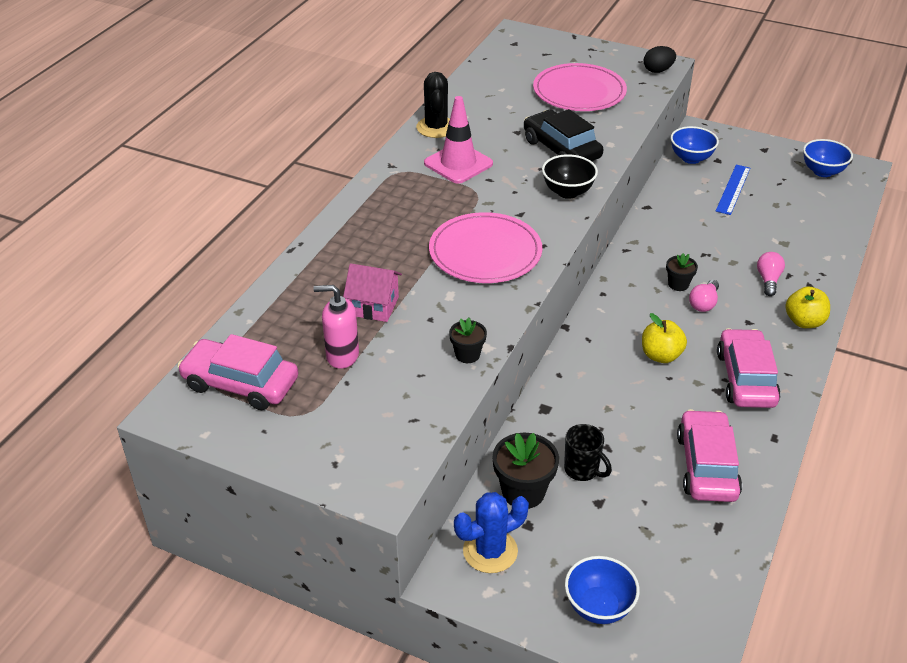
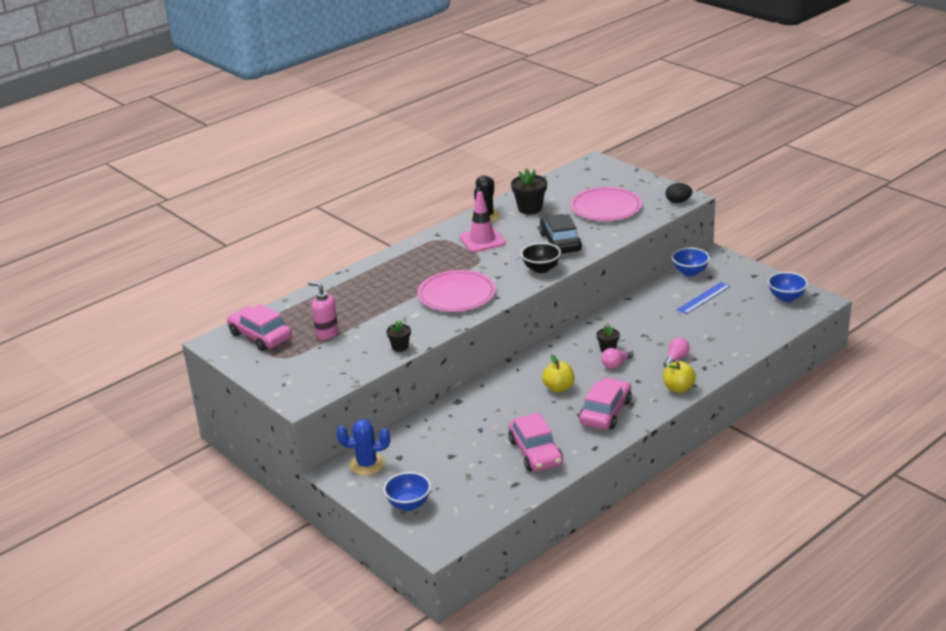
camera: 25 degrees right, 10 degrees down
(374, 306) = (365, 311): pink house -> none
(523, 492) = (409, 440): black flower pot -> black flower pot (530, 208)
(582, 470) = (454, 437): black mug -> none
(706, 466) = (535, 452): pink car -> pink car turned 135 degrees clockwise

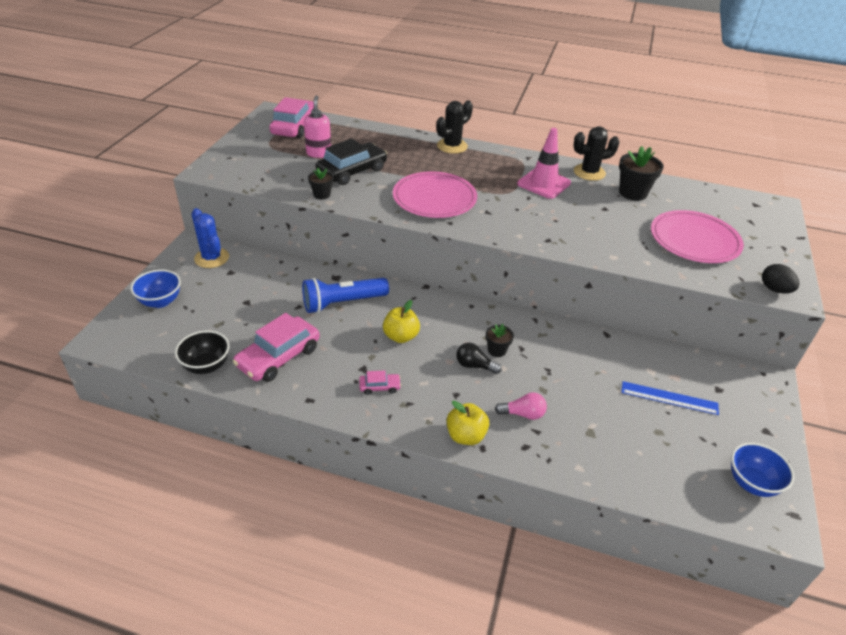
camera: 55 degrees right, 10 degrees up
(383, 263) = (452, 146): none -> black cactus
(495, 406) = (343, 303): none -> blue flashlight
(541, 269) = (527, 234): black bowl -> black bowl (206, 366)
(560, 242) = (590, 230): black car -> black car (352, 171)
(605, 412) = (379, 387): pink car -> pink car, size x0.46
(616, 364) = (474, 365): pink light bulb -> black light bulb
(690, 272) = (709, 368): blue bowl -> none

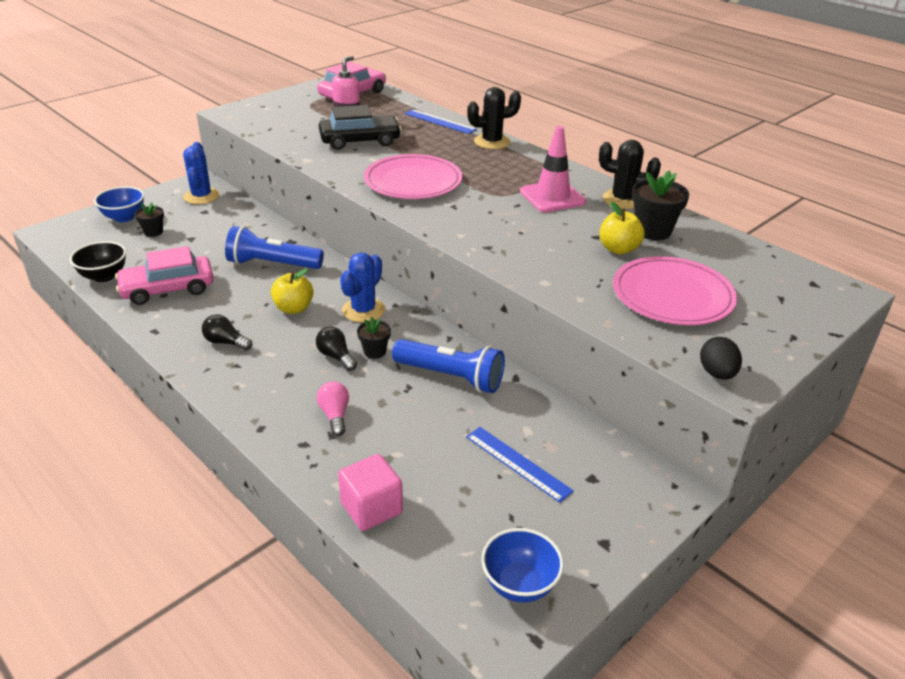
camera: 30 degrees right, 5 degrees down
(322, 195) = (306, 153): black flower pot -> black flower pot (153, 232)
(379, 387) = (226, 342): pink car -> black light bulb
(394, 137) = (440, 121): none -> blue ruler
(454, 319) = (363, 310): none -> blue cactus
(466, 436) = (257, 412): yellow apple -> yellow apple (618, 249)
(523, 414) = (335, 415): pink light bulb -> pink light bulb turned 135 degrees counterclockwise
(567, 350) = (451, 377): none -> blue flashlight
(618, 474) = (371, 508): none -> pink cube

